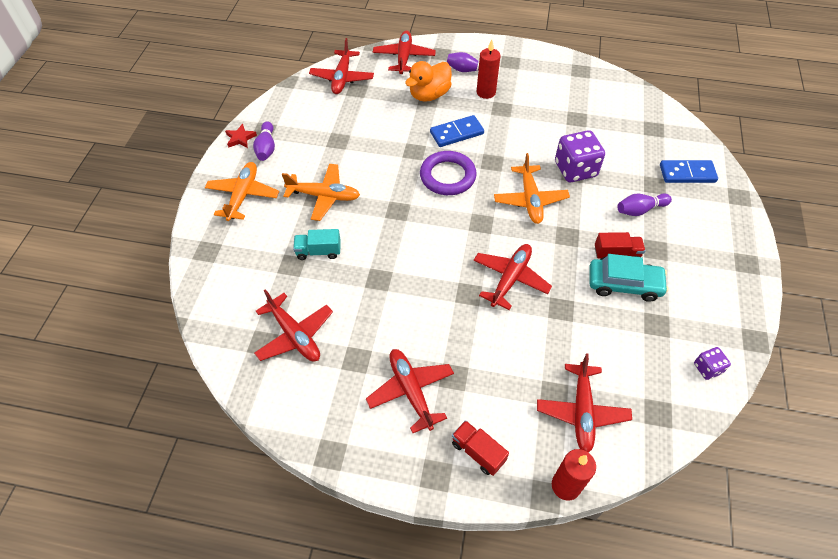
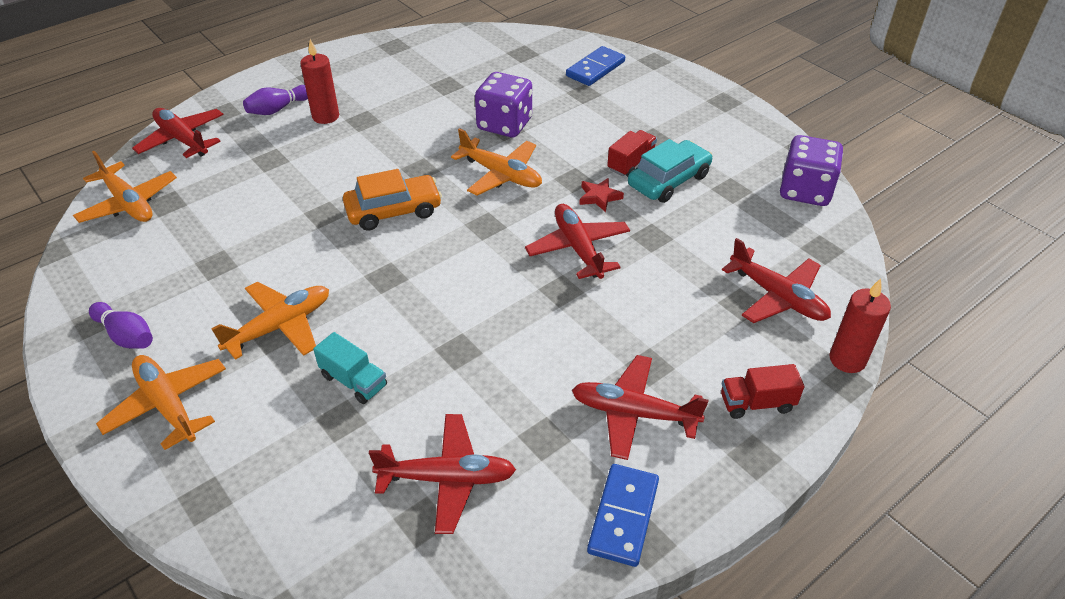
camera: 50 degrees left, 10 degrees down
(240, 138) = (70, 352): red star -> red star (599, 197)
(318, 251) = (354, 381): turquoise truck -> turquoise truck turned 90 degrees counterclockwise
(342, 78) = (129, 203): red plane -> orange plane
(429, 95) = (265, 155): orange duck -> none
(447, 176) = (393, 211): purple ring -> orange car
(456, 133) = (347, 169): blue domino -> blue domino (623, 516)
(640, 210) = (600, 118): purple bowling pin -> none
(707, 368) = (805, 191): purple dice -> purple dice, size x1.94

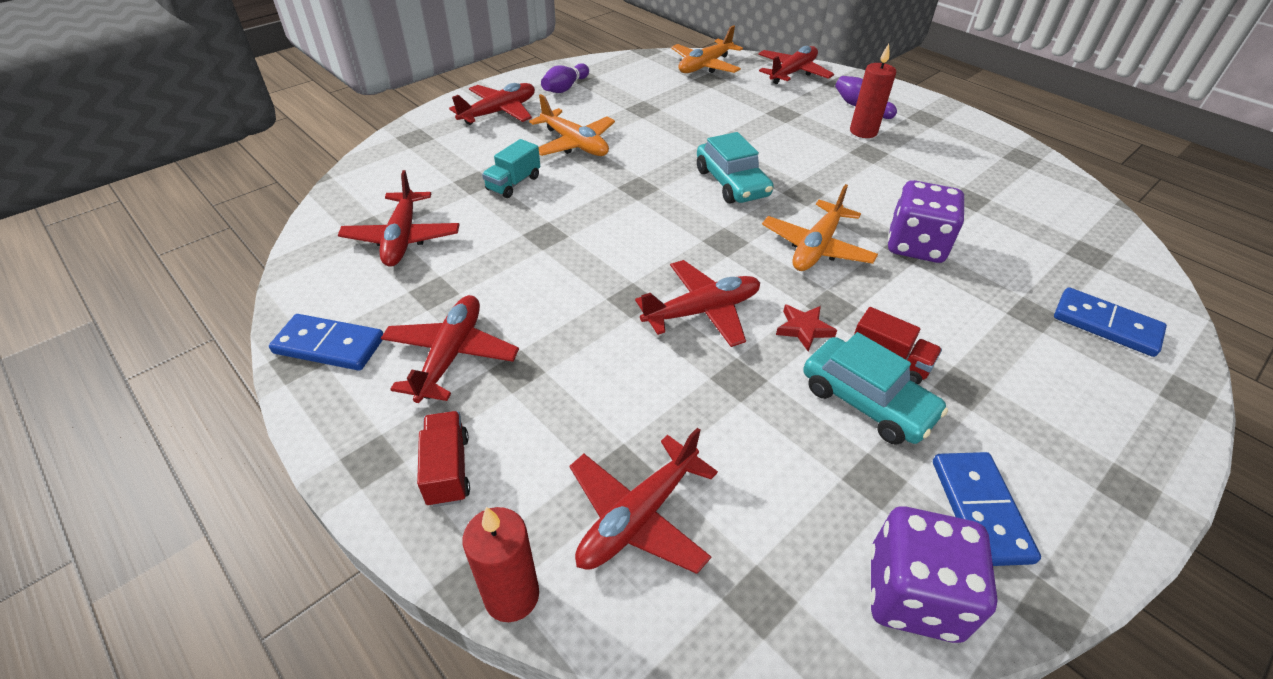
camera: 85 degrees right, 0 degrees up
(167, 405) = (499, 112): orange plane -> red plane
(393, 211) = (732, 183): orange car -> turquoise car
(746, 155) = (980, 510): none -> blue domino

